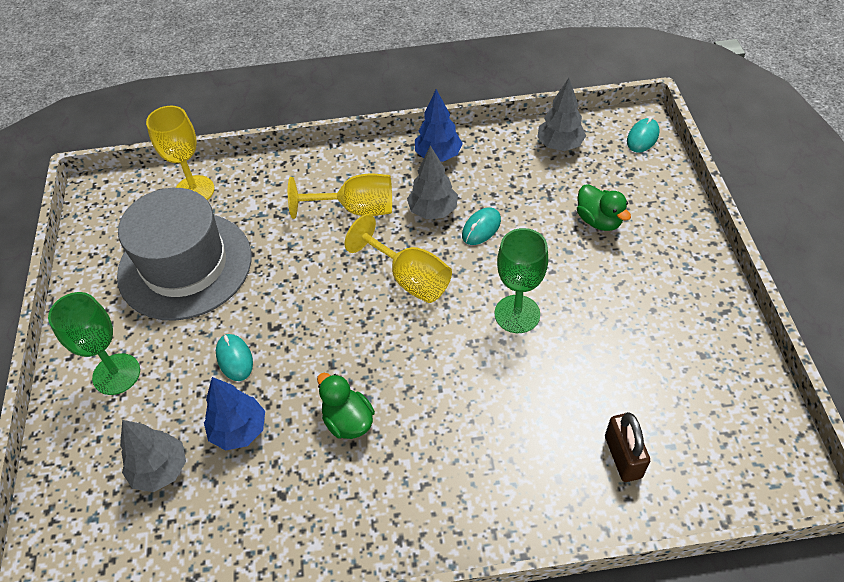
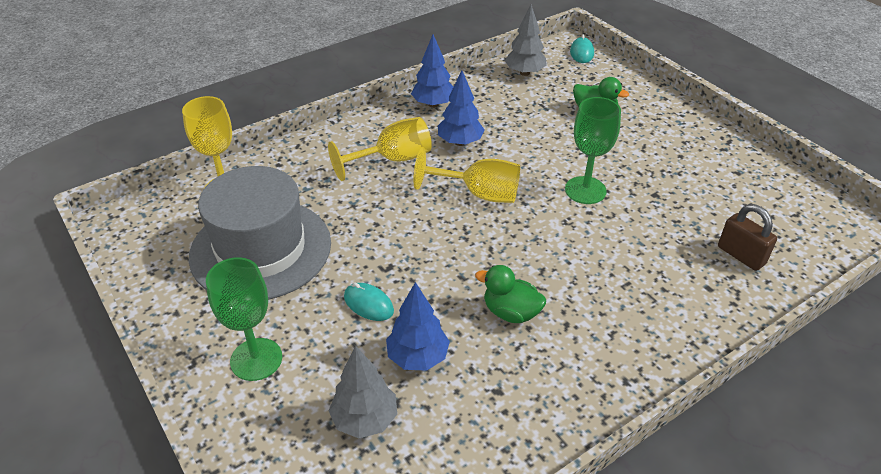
camera: 30 degrees left, 10 degrees down
(433, 211) = (460, 142): grey tree -> blue tree
(481, 228) = (509, 142): turquoise mouse -> none

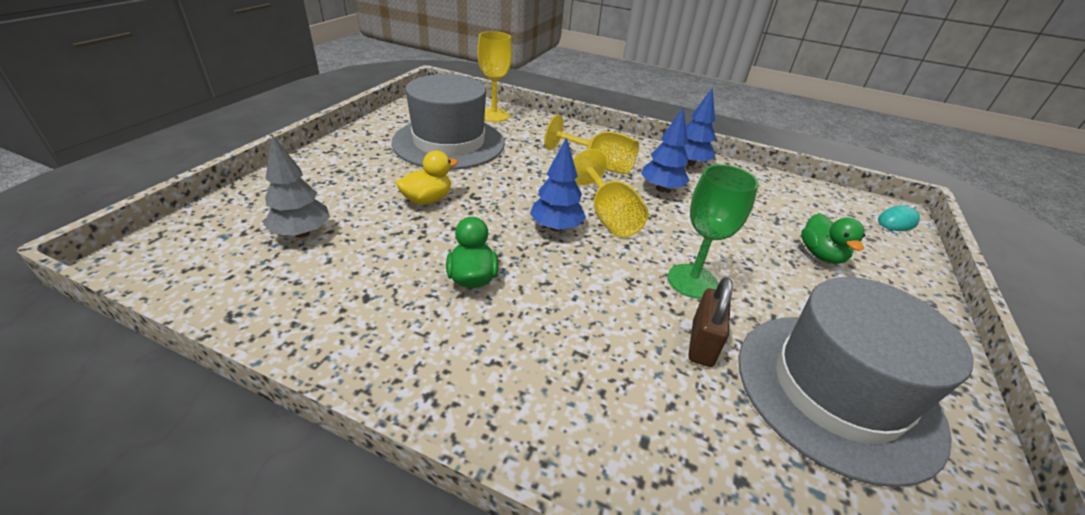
camera: 55 degrees right, 5 degrees down
(256, 359) = (342, 171): green goblet -> none
(368, 304) = (427, 199): turquoise mouse -> yellow duck
(418, 357) = (383, 240): blue tree -> blue tree (556, 227)
(524, 73) = (806, 196): grey tree -> none
(709, 185) = (836, 391): none -> grey hat
(741, 255) = (742, 466): brown padlock -> brown padlock (702, 343)

